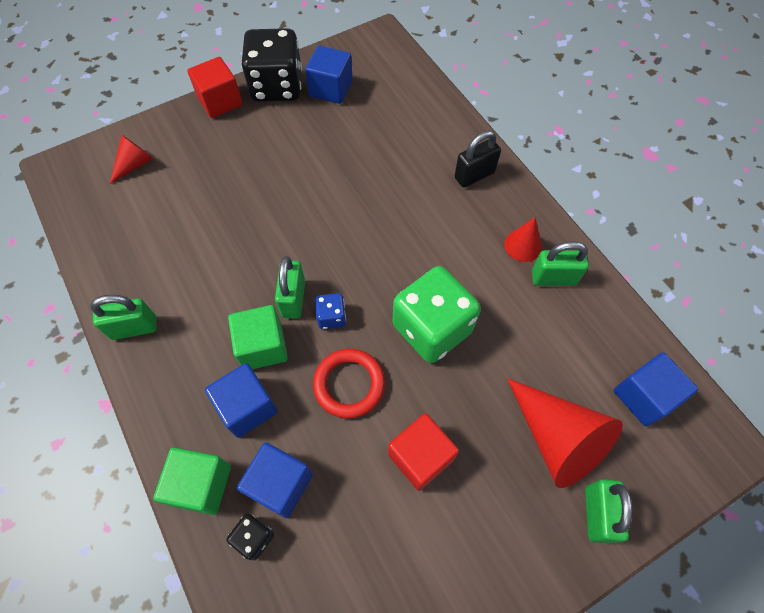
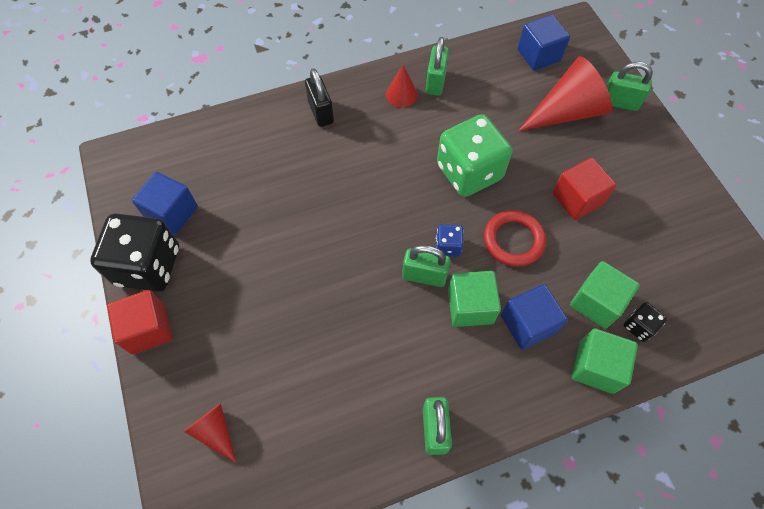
camera: 80 degrees left, 0 degrees up
(280, 484) = (596, 302): blue cube -> green cube

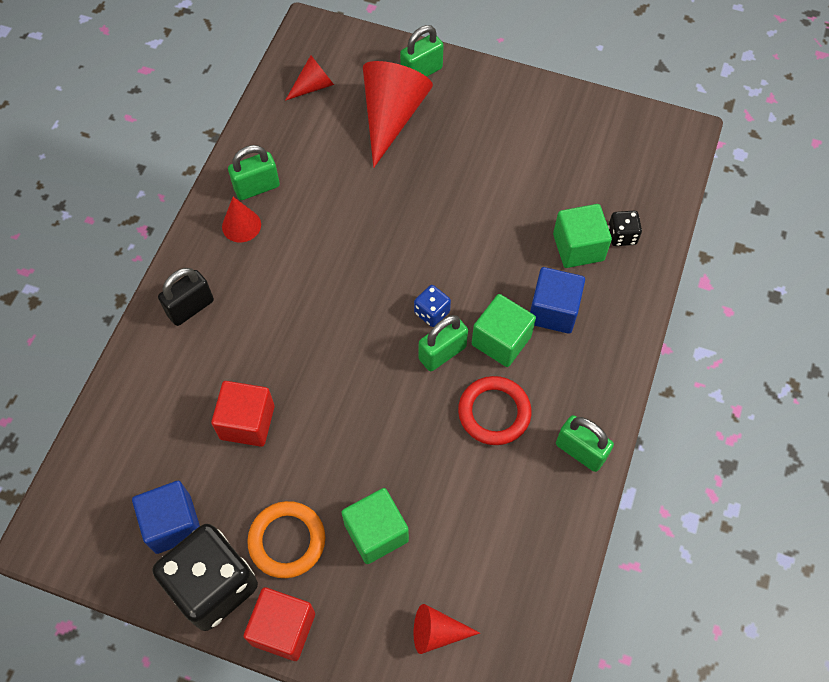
camera: 50 degrees left, 0 degrees up
(210, 285) = (287, 541): none -> orange ring
(321, 112) = (190, 308): black padlock -> black padlock turned 60 degrees counterclockwise
(435, 82) = (257, 187): green padlock -> green padlock turned 75 degrees counterclockwise
(469, 172) = (377, 238): green dice -> none
(513, 240) = (472, 259): red ring -> red ring (494, 412)
(538, 55) = (313, 86): blue cube -> red cone
(577, 199) = (479, 181): red cube -> red cube (247, 422)
(596, 367) = (628, 293): green cube -> green cube (376, 532)

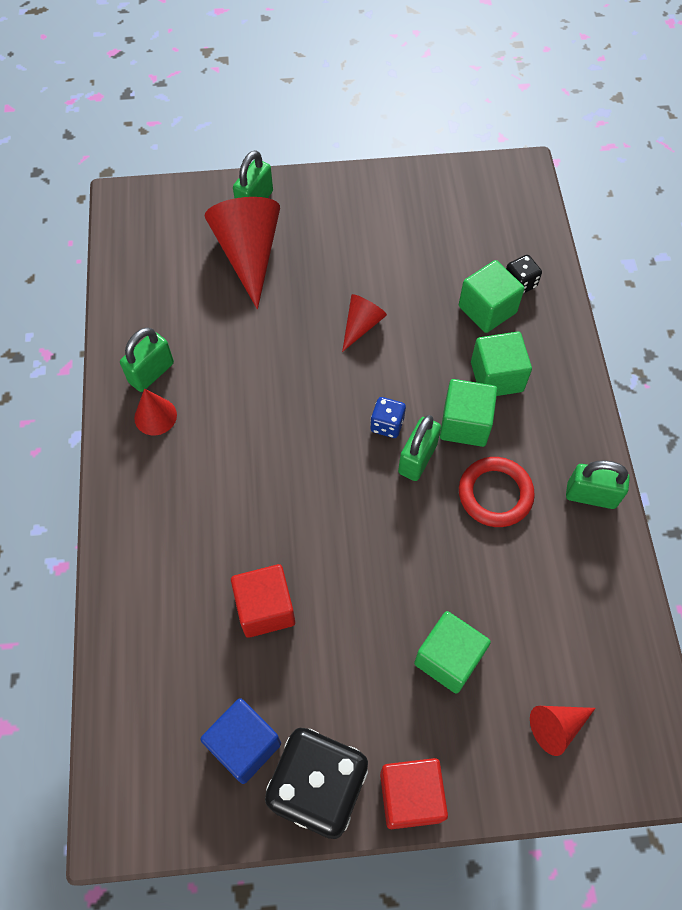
camera: 25 degrees left, 0 degrees up
(190, 308) = (146, 519): black padlock -> none
(287, 541) = (367, 707): orange ring -> none
(313, 86) = (156, 253): red cone -> red cone (361, 325)
(553, 311) = (496, 376): blue cube -> green cube

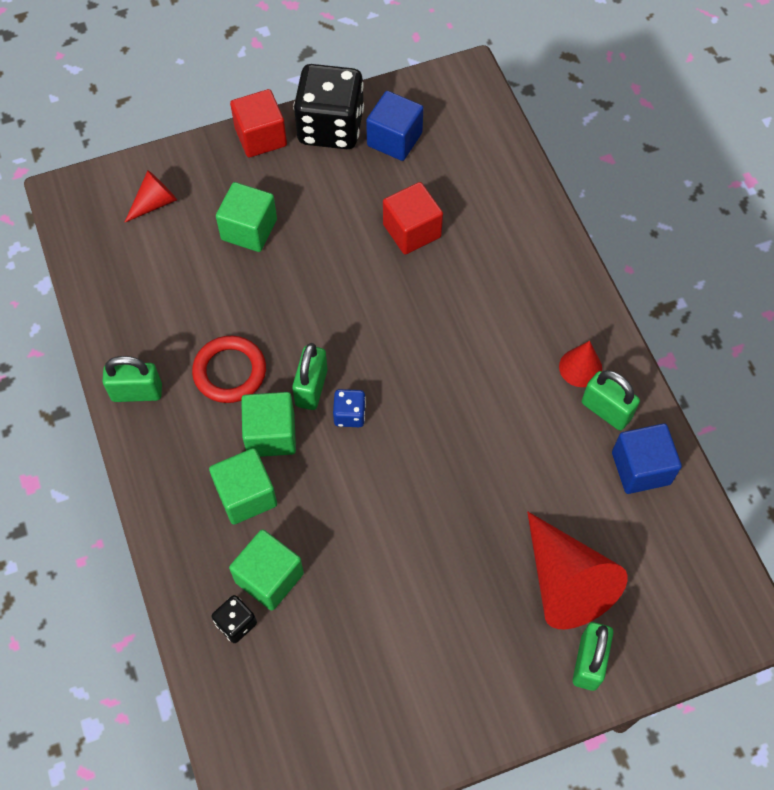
camera: 165 degrees right, 0 degrees up
(146, 320) = (641, 468): none -> blue cube
(151, 373) = (606, 410): green padlock -> green padlock turned 75 degrees counterclockwise
(361, 325) = (406, 520): red cone -> none

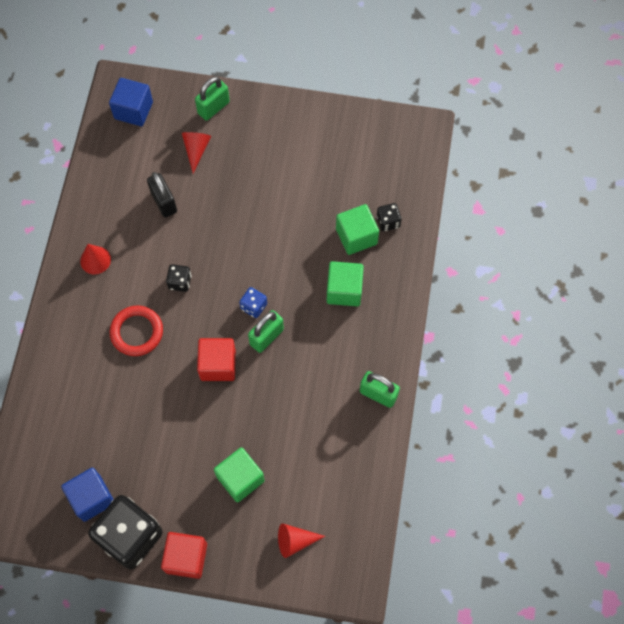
camera: 150 degrees left, 5 degrees up
(230, 372) = (311, 376): red ring -> red ring (137, 332)
(271, 434) = (309, 320): green cube -> none
(412, 231) = (131, 414): red cube -> red cube (218, 365)
(460, 396) = (180, 282): none -> black dice
(553, 484) = (164, 202): none -> black padlock
(565, 582) = (196, 150): red cone -> red cone, size x0.52
(606, 410) = (101, 227): green padlock -> none
(641, 468) = (108, 185): blue cube -> blue cube (133, 110)

